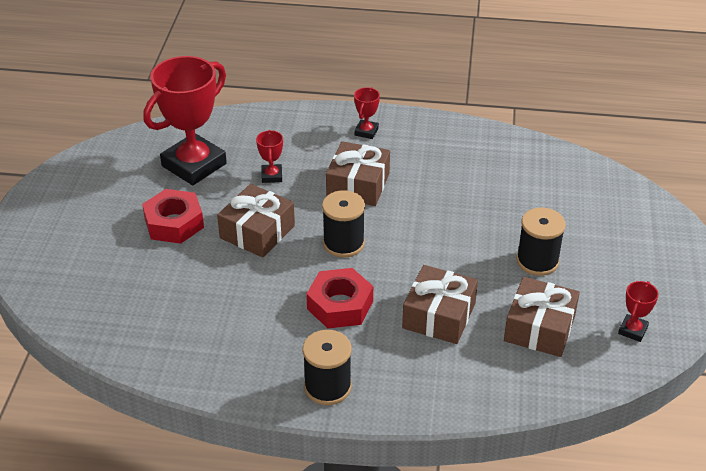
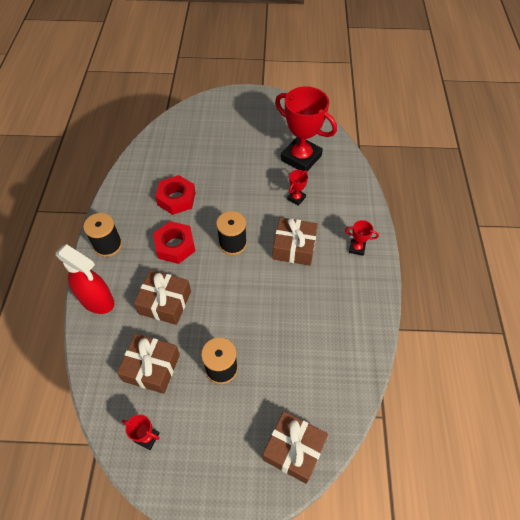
camera: 85 degrees right, 15 degrees up
(174, 223) = (244, 157): red nut -> red nut (176, 199)
(257, 232) = (240, 197): brown gift -> brown gift (294, 449)
(272, 176) = (296, 198): red trophy -> red trophy turned 45 degrees counterclockwise
(433, 393) = (97, 301): none -> red spray bottle

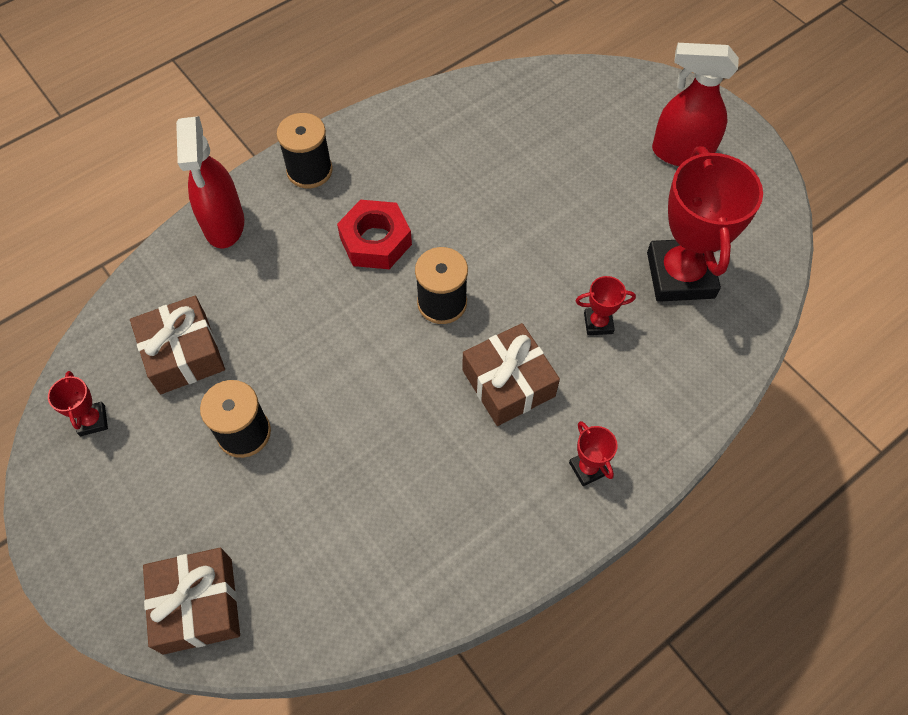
camera: 50 degrees right, 5 degrees up
(165, 302) = (283, 296): brown gift -> none
(176, 199) = (450, 184): red nut -> none
(247, 117) = (681, 153): none -> red spray bottle

